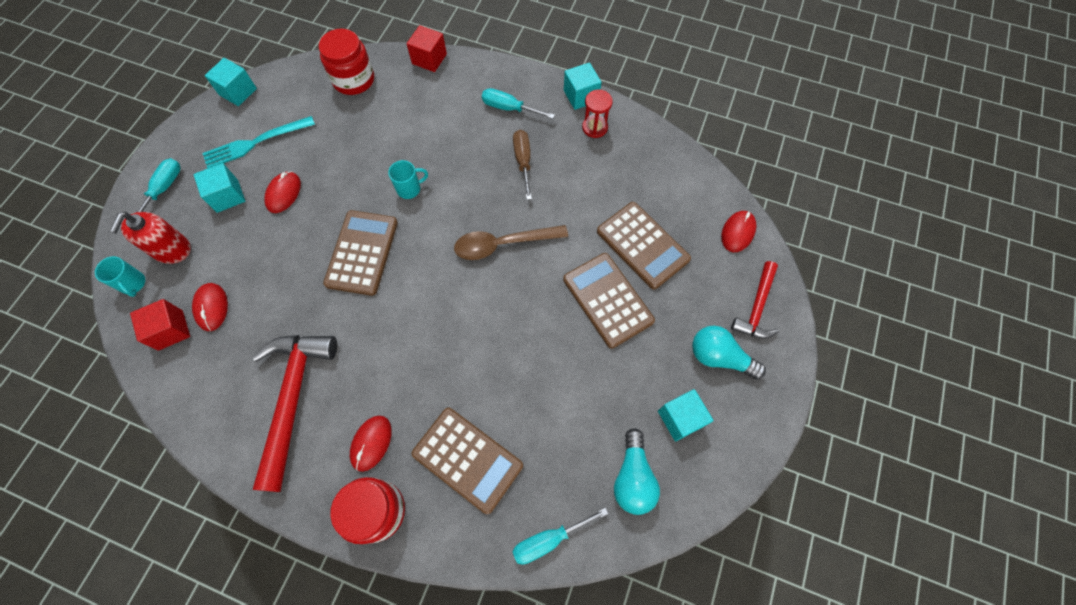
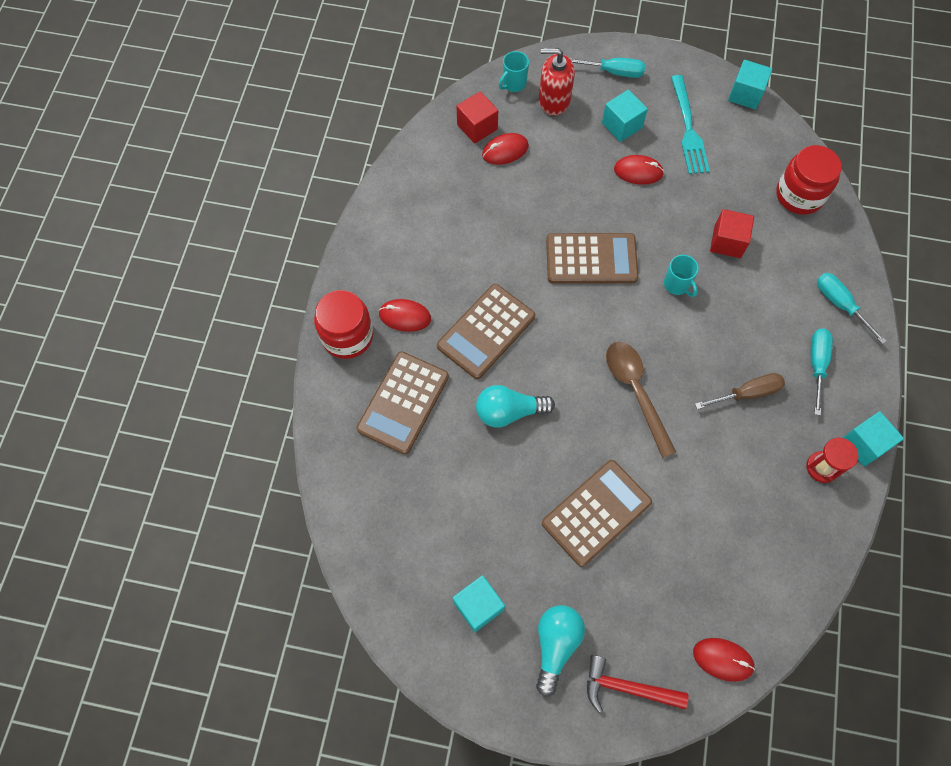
camera: 80 degrees right, 0 degrees up
(255, 143) = (688, 129): turquoise fork -> turquoise fork turned 150 degrees counterclockwise
(293, 398) = (434, 241): red hammer -> none
(429, 59) = (857, 264): red cube -> red cube (727, 242)
(549, 539) = (342, 490): turquoise screwdriver -> turquoise screwdriver (840, 305)
(633, 477) = (410, 562): turquoise light bulb -> turquoise light bulb (509, 411)
(642, 245) = (674, 544): brown calculator -> brown calculator (486, 331)

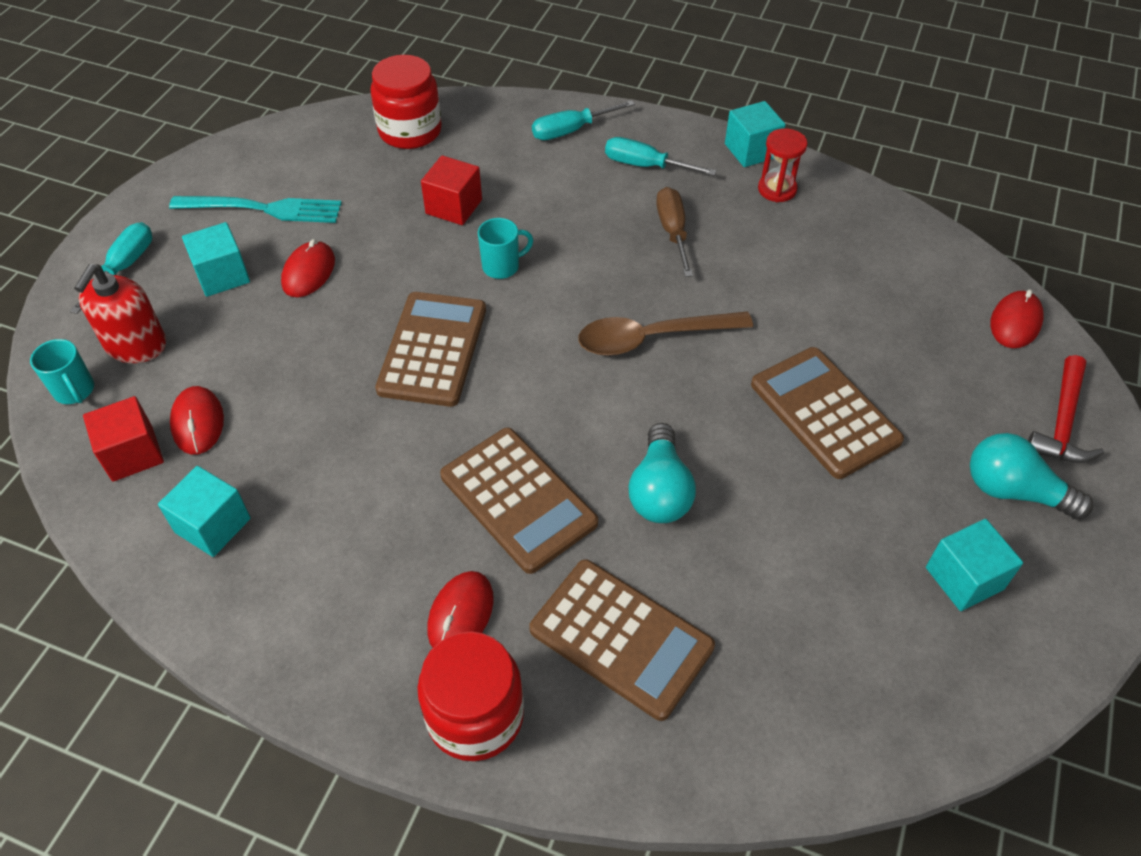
camera: 80 degrees left, 15 degrees down
(745, 94) = (237, 145): turquoise cube -> turquoise cube (213, 525)

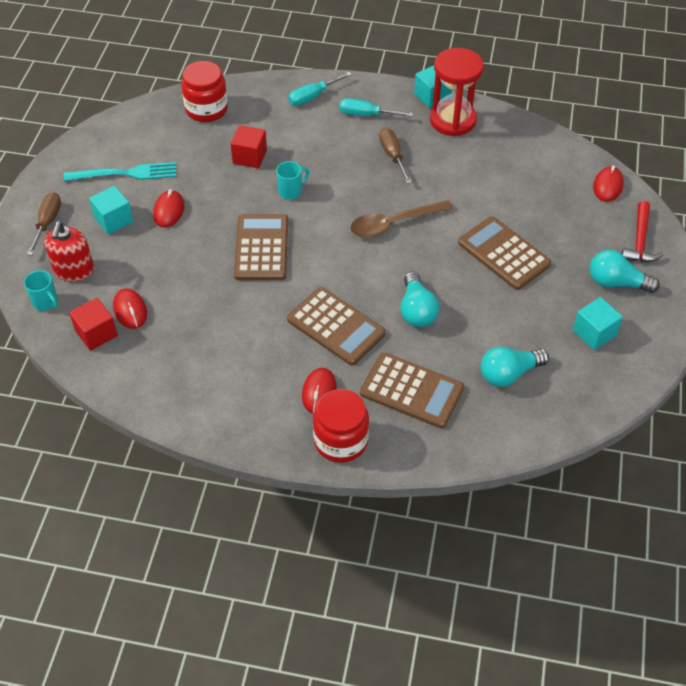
camera: 10 degrees left, 0 degrees up
(124, 268) = (47, 223): turquoise screwdriver -> brown screwdriver
(213, 525) = (160, 366): turquoise cube -> none
(777, 189) = (452, 120): red hourglass -> red hourglass, size x1.87
(800, 633) = (509, 374): none -> turquoise light bulb

